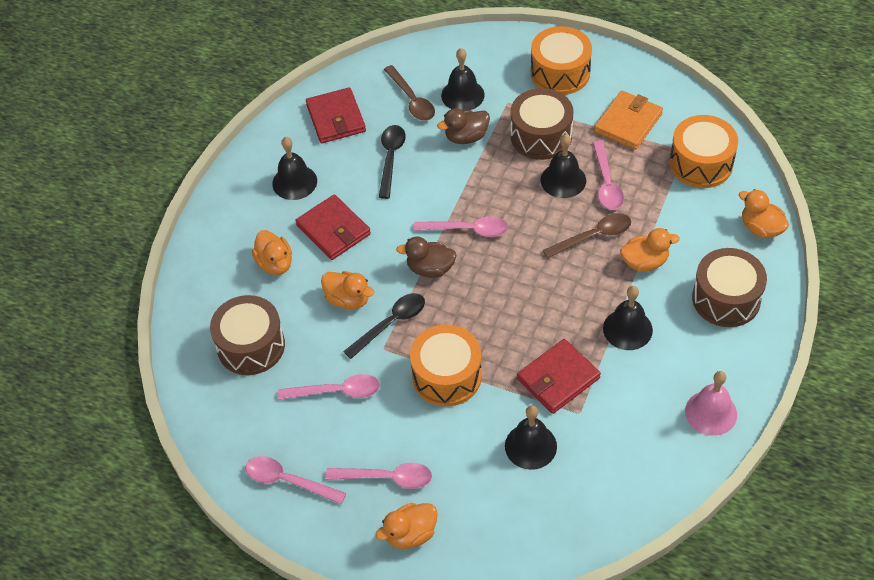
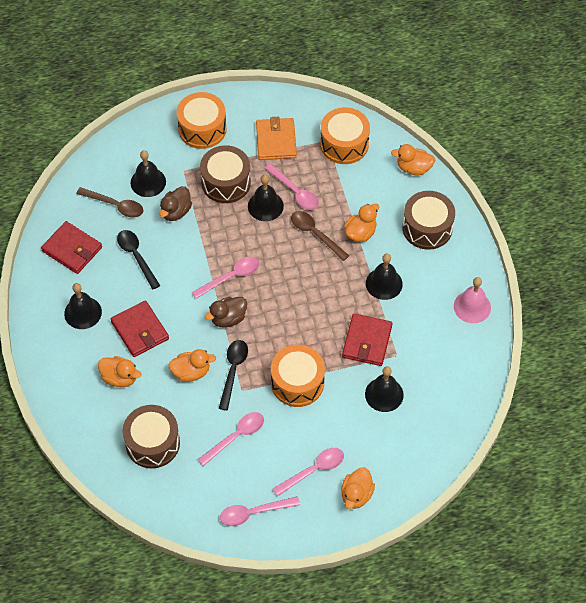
camera: 40 degrees left, 5 degrees up
(333, 230) = (140, 330): red wallet -> red wallet turned 45 degrees clockwise
(593, 236) = (315, 234): brown spoon -> brown spoon turned 75 degrees counterclockwise

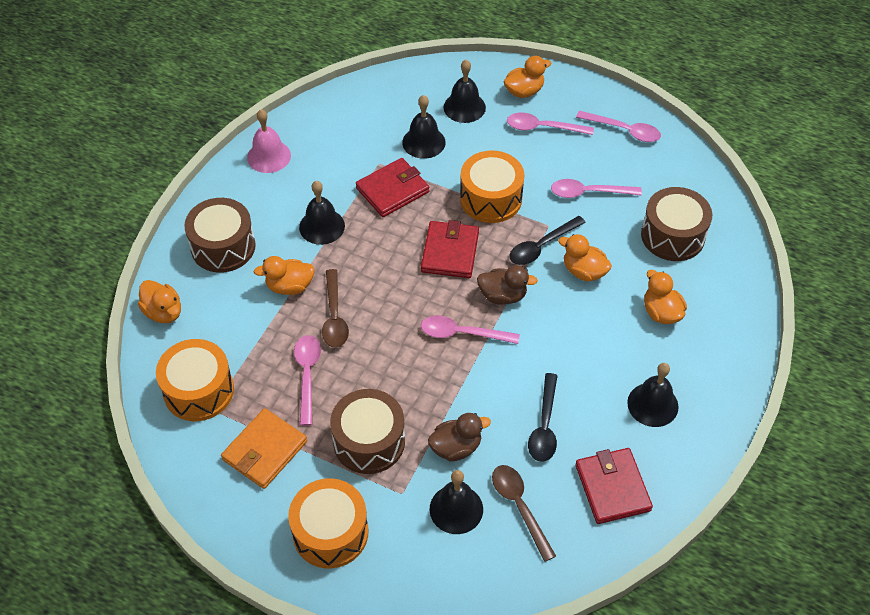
camera: 140 degrees left, 5 degrees down
(140, 330) = (604, 344): red wallet -> red wallet (450, 252)
(265, 206) = (353, 382): black bell -> black bell (464, 107)

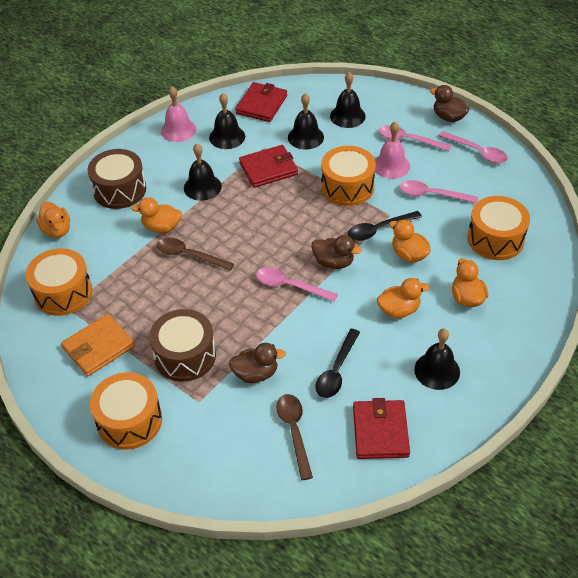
camera: 15 degrees right, 5 degrees down
(307, 375) = (152, 296): pink spoon -> none
(334, 316) = (189, 255): brown spoon -> brown spoon turned 105 degrees clockwise
(450, 252) = (300, 222): red wallet -> red wallet (261, 104)
(456, 509) = (240, 422): black bell -> black bell (227, 137)
(524, 91) = (401, 111): orange duck -> orange duck (399, 310)
(532, 163) = (391, 165): none -> pink bell
(580, 91) = (448, 117): none -> brown duck
(673, 235) = (495, 239): brown drum -> orange drum

